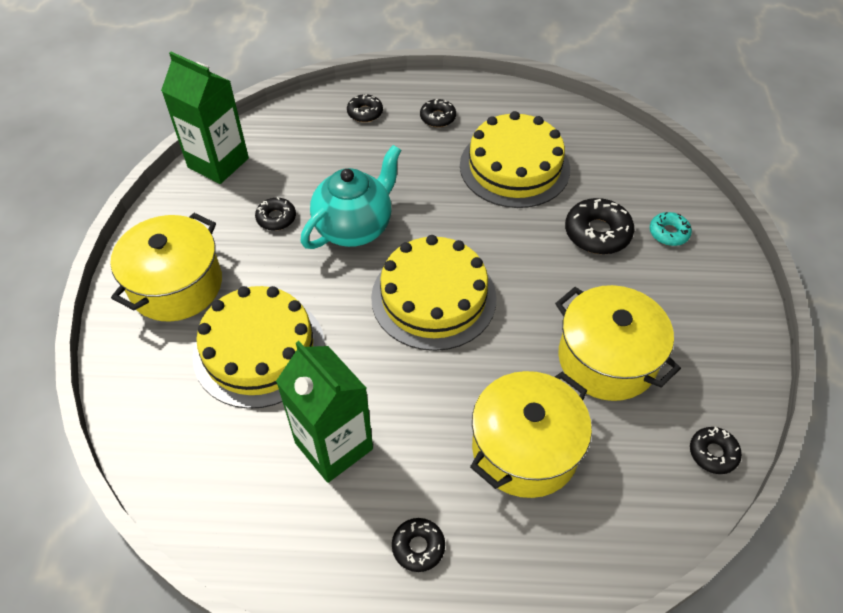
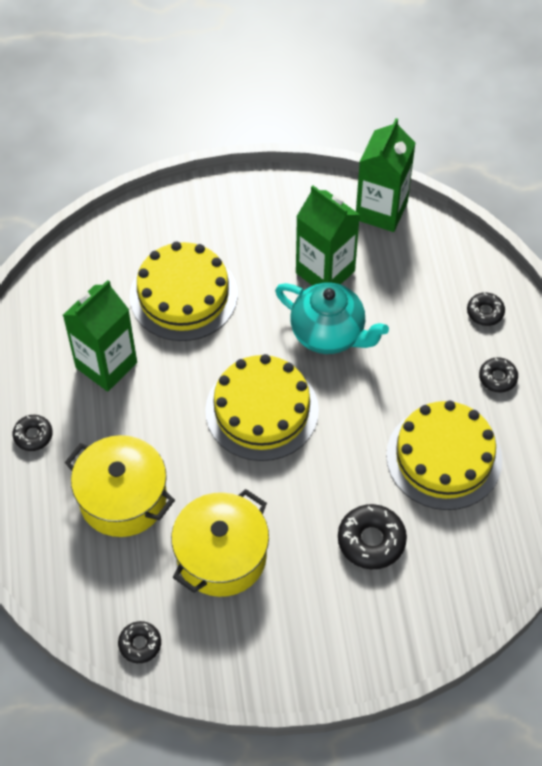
camera: 80 degrees right, 5 degrees up
(176, 285) = (236, 222): yellow pot -> none
(276, 218) = (325, 272): black donut -> green carton
(668, 233) = (387, 608): turquoise donut -> none

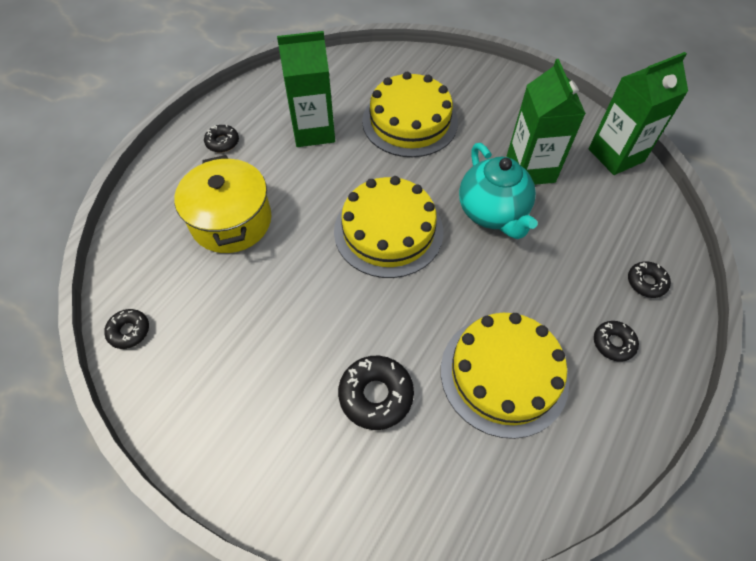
camera: 40 degrees right, 0 degrees up
(221, 556) = (251, 313): yellow pot -> none

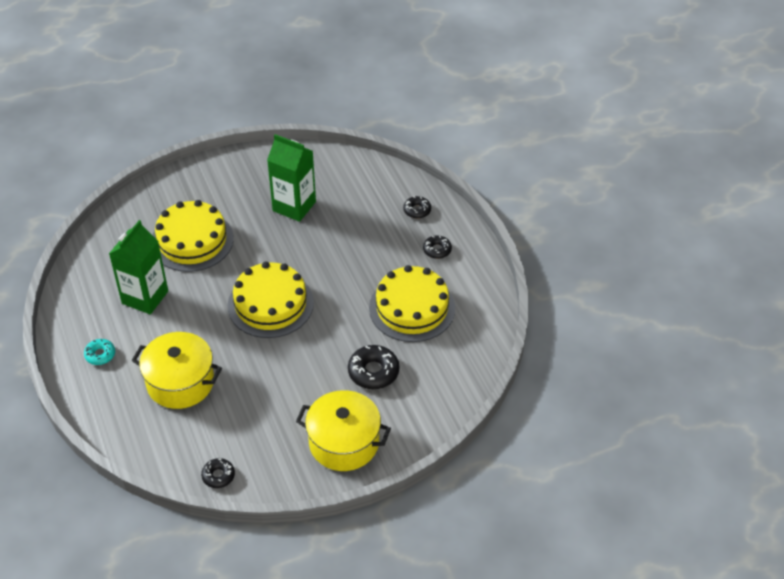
camera: 55 degrees left, 10 degrees down
(222, 142) = (100, 355): black donut -> turquoise donut
(249, 433) = (344, 442): none -> yellow pot
(492, 213) = (307, 245): turquoise teapot -> none
(616, 155) = (325, 160): green carton -> none

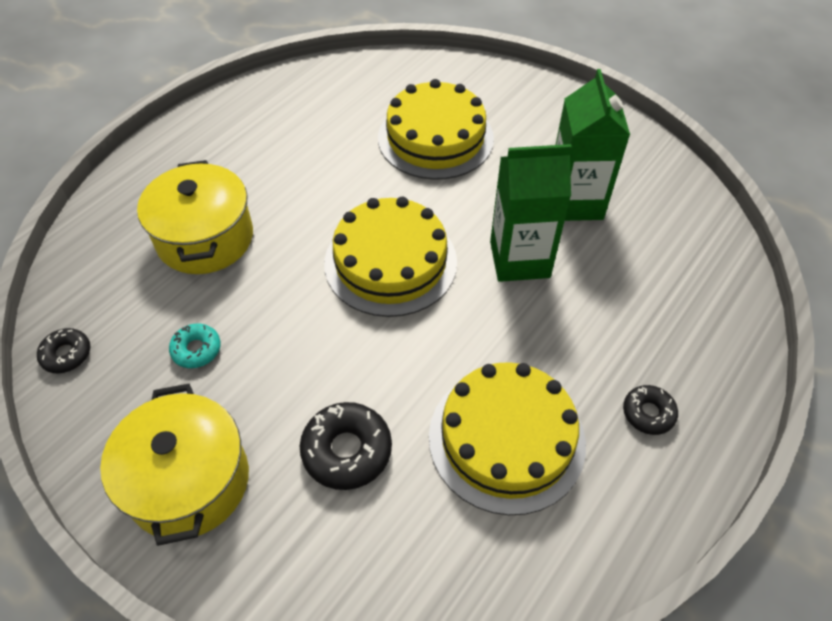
camera: 60 degrees right, 5 degrees up
(100, 355) = (208, 148): turquoise donut -> turquoise donut (196, 350)
(145, 297) = (318, 142): green carton -> green carton (519, 259)
(417, 210) = (700, 344): black donut -> none

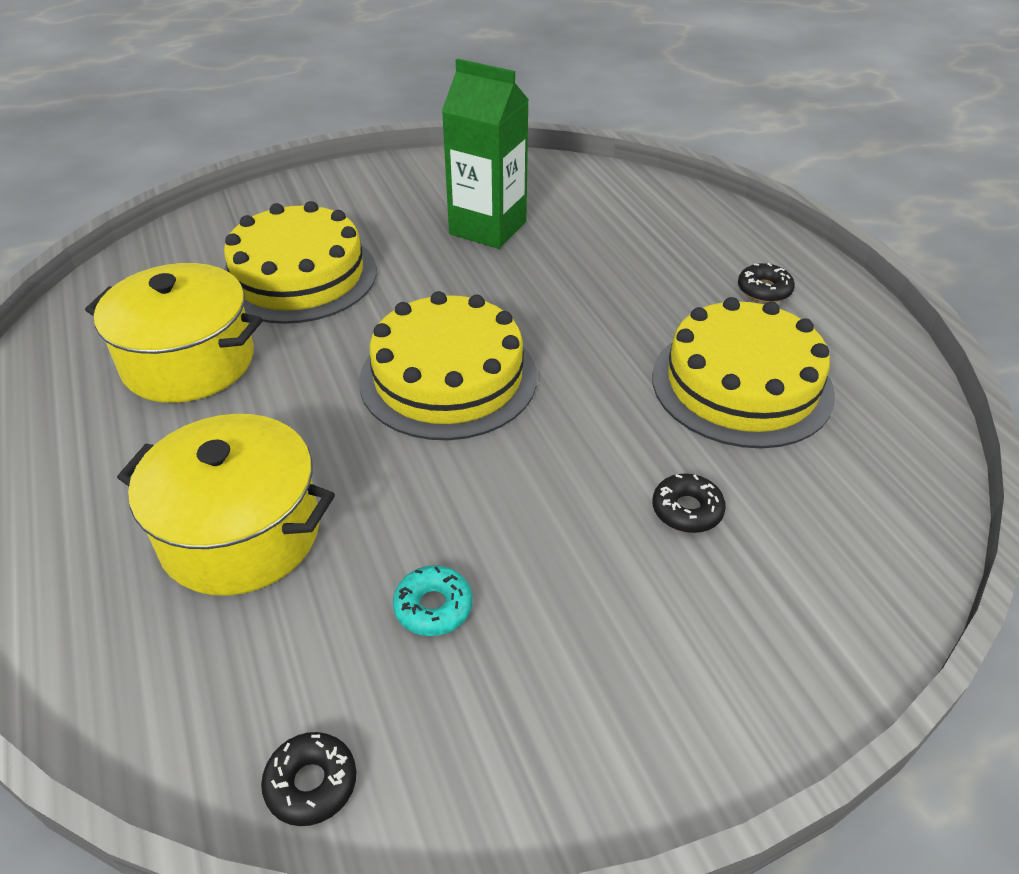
camera: 60 degrees left, 10 degrees down
(188, 481) = (645, 685): yellow pot -> yellow pot (189, 362)
(347, 450) = (687, 510): black donut -> black donut, size x0.60
(519, 259) = (528, 289): green carton -> none

